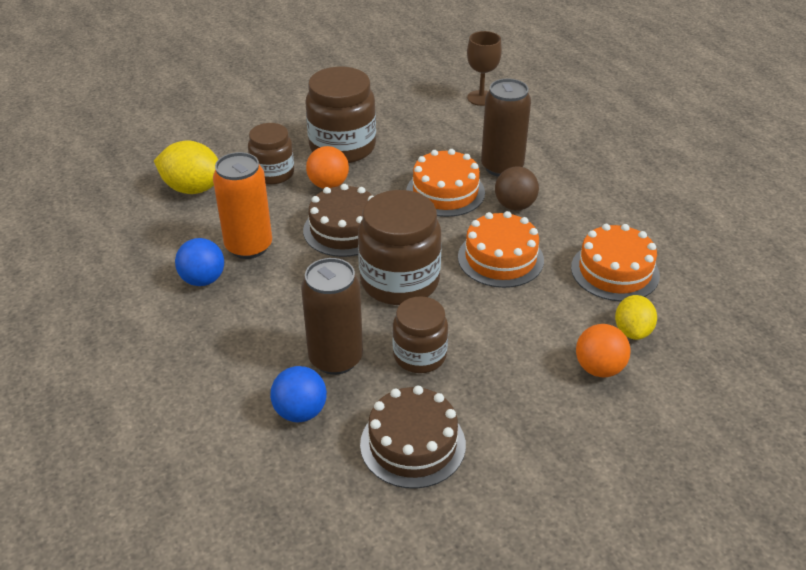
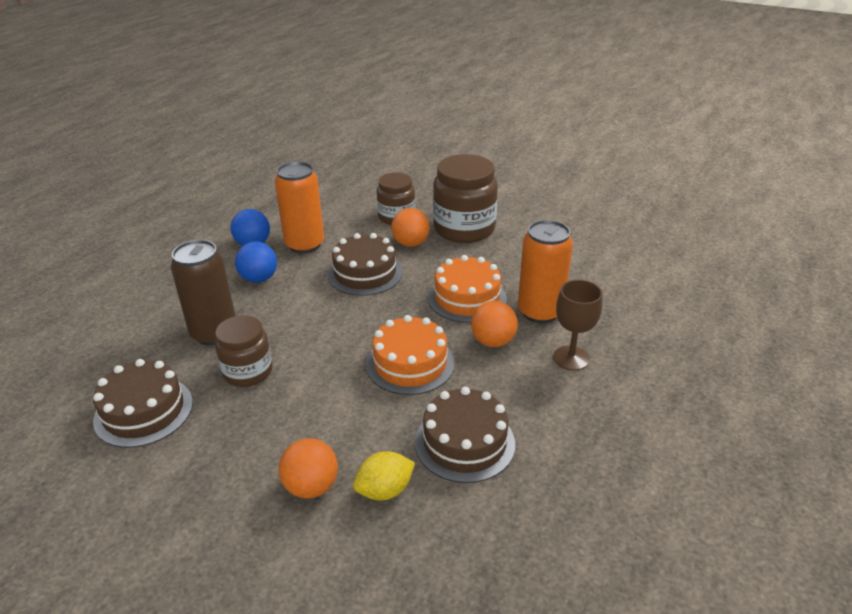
camera: 55 degrees right, 5 degrees down
(193, 188) = (344, 198): yellow lemon -> none
(300, 412) = (147, 343): blue ball -> blue ball (259, 279)
(399, 281) = (328, 324): brown jar -> none
(481, 98) = (625, 260): brown goblet -> brown goblet (571, 358)
(502, 167) = (540, 312): brown can -> orange can
(515, 206) = (493, 341): brown ball -> orange ball
(615, 271) = (465, 442): orange cake -> brown cake

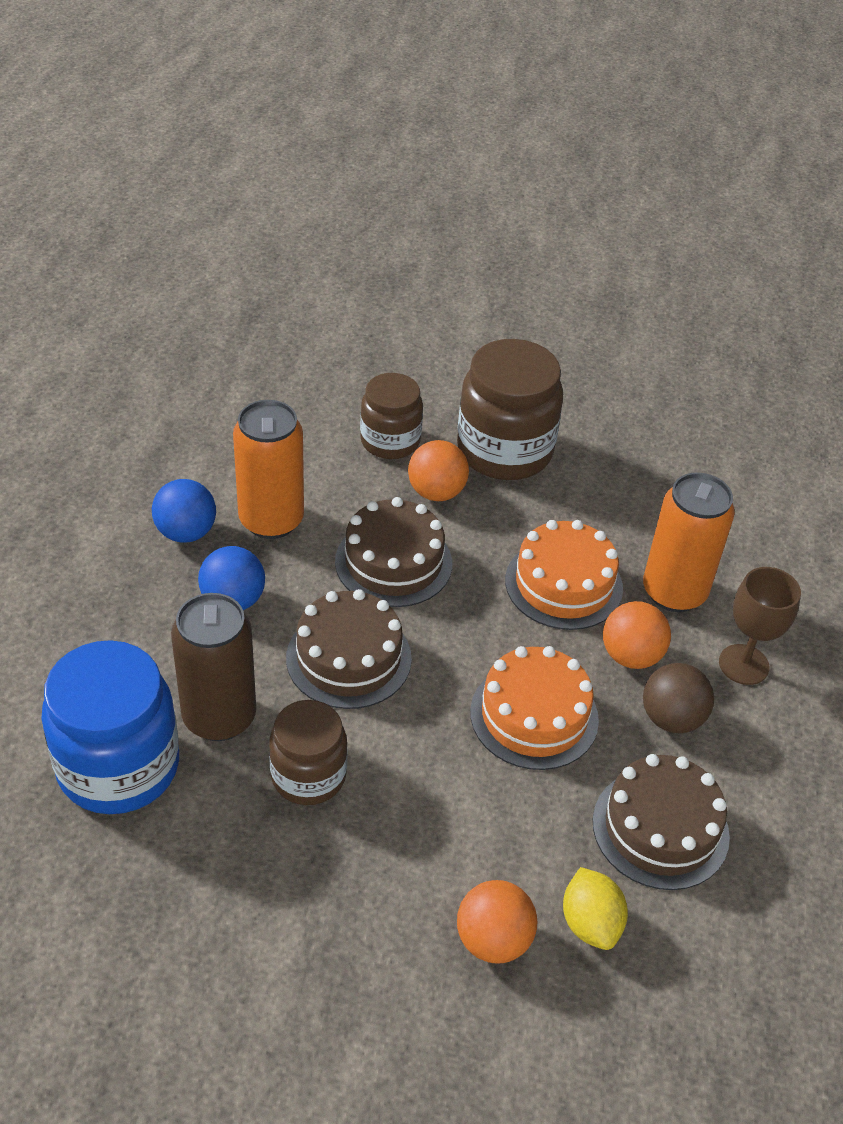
camera: 20 degrees left, 10 degrees up
(141, 348) = (118, 766): none -> blue jar
(143, 411) = (190, 875): brown cake -> brown cake (348, 658)
(385, 490) = (590, 923): yellow lemon -> yellow lemon turned 60 degrees counterclockwise
(504, 380) = (671, 718): none -> brown ball

